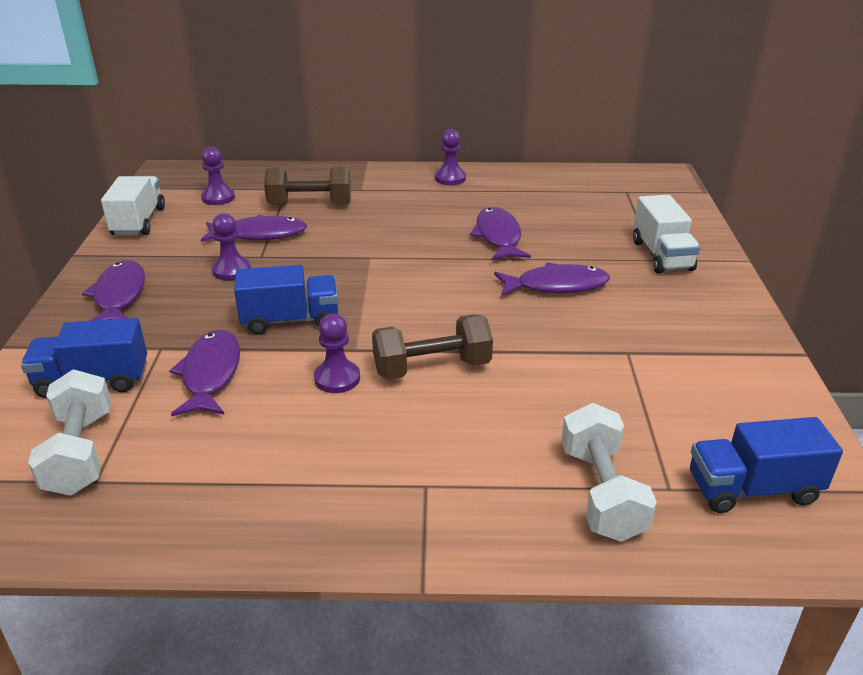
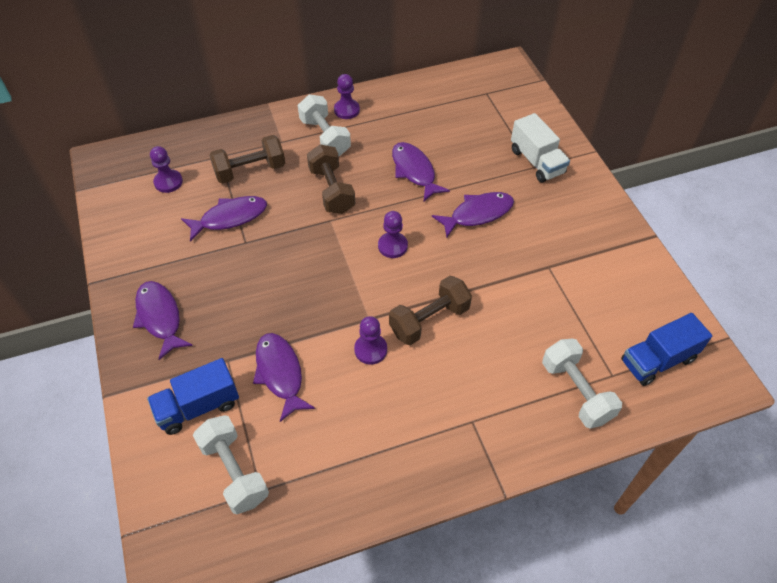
camera: 20 degrees left, 20 degrees up
(139, 222) = (119, 229): white truck -> none
(231, 270) = (232, 264): purple pawn -> purple pawn (392, 246)
(290, 320) = (307, 304): blue truck -> none
(389, 234) = (332, 190): none -> brown dumbbell
(411, 194) = (325, 137): none -> white dumbbell

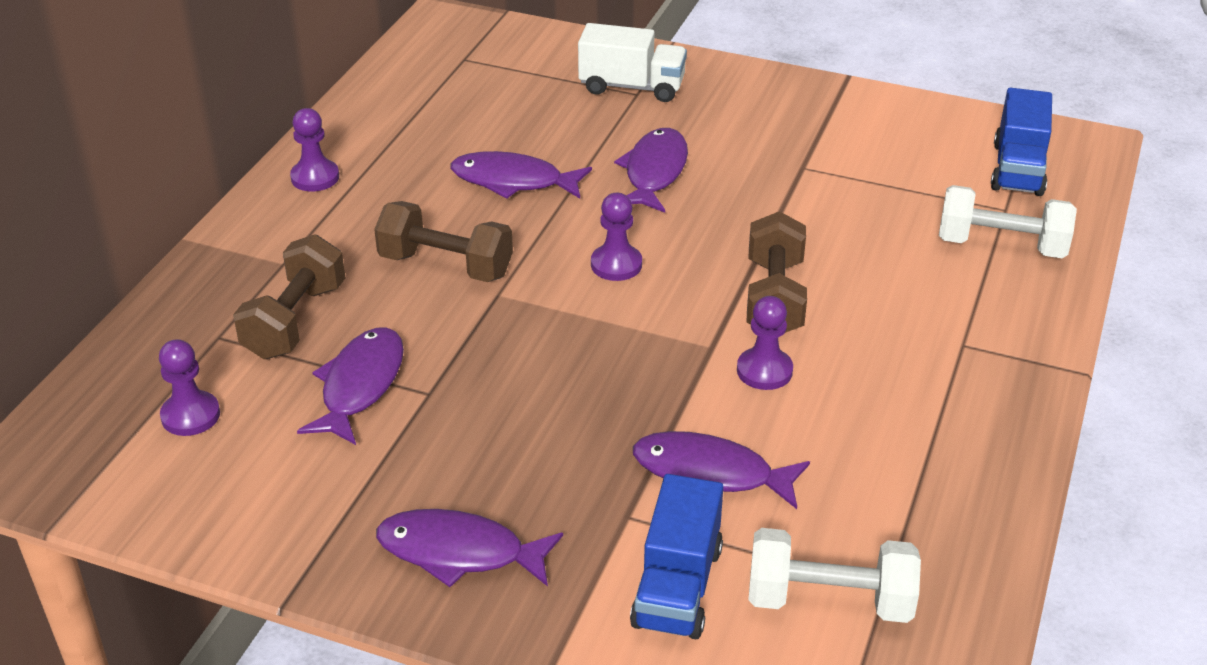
camera: 50 degrees left, 15 degrees down
(325, 137) = (336, 221): white dumbbell -> none

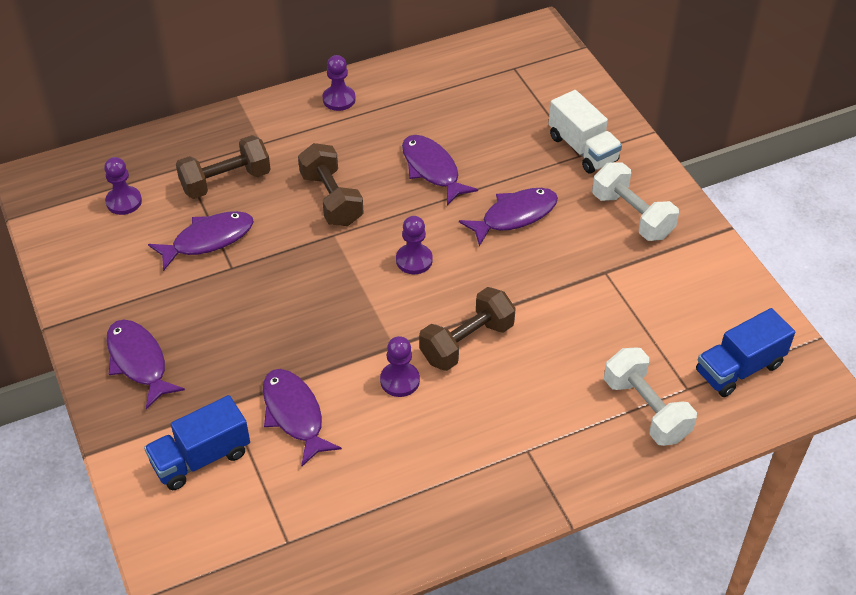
camera: 45 degrees right, 10 degrees up
(829, 600) = (254, 524): white dumbbell -> white dumbbell (632, 215)

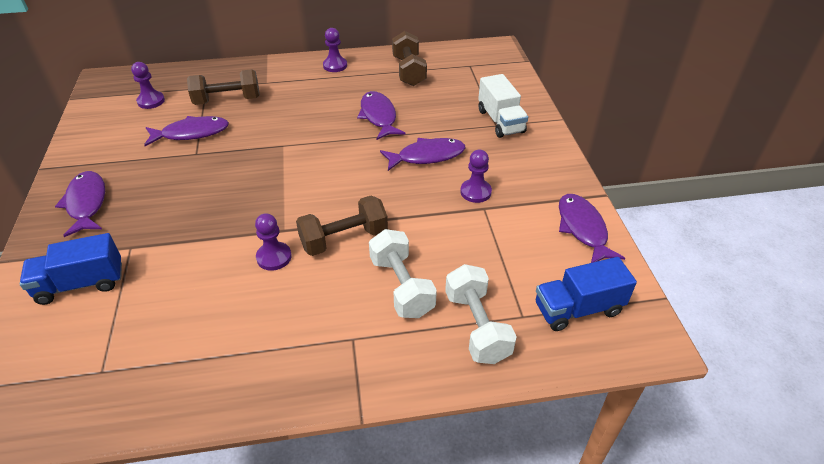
camera: 15 degrees right, 5 degrees down
(294, 414) = (175, 266): purple fish -> purple fish (583, 229)
(331, 199) = (295, 123): brown dumbbell -> brown dumbbell (409, 71)
(414, 260) = (333, 172): purple pawn -> purple pawn (475, 192)
(632, 215) = (523, 172): white dumbbell -> white dumbbell (402, 286)

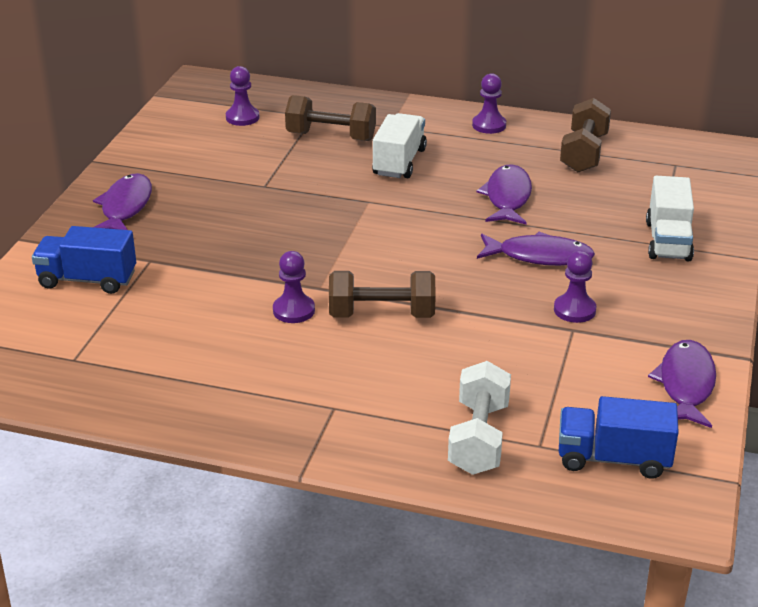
camera: 25 degrees right, 10 degrees down
(191, 133) = (270, 163): purple fish -> none
(288, 108) = (399, 162): none -> white truck
(402, 286) = (418, 377): white dumbbell -> none

